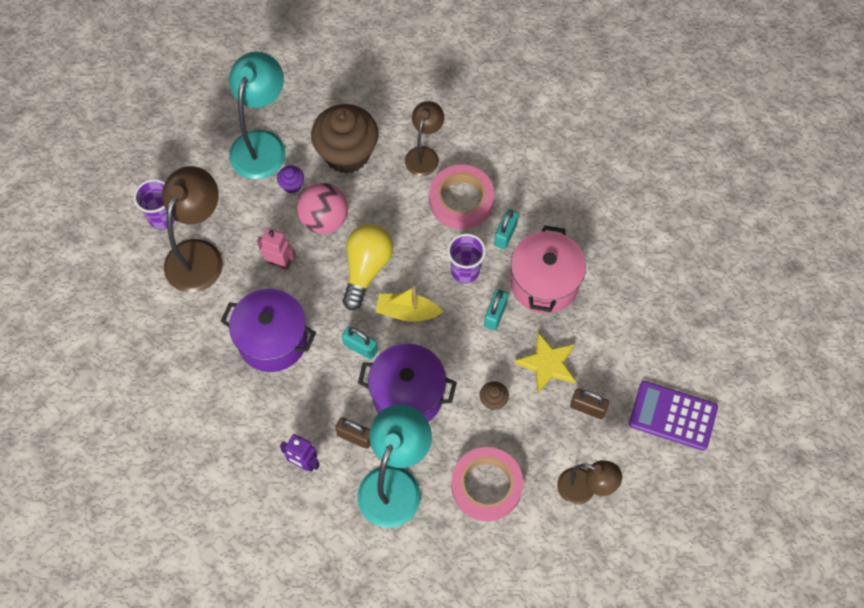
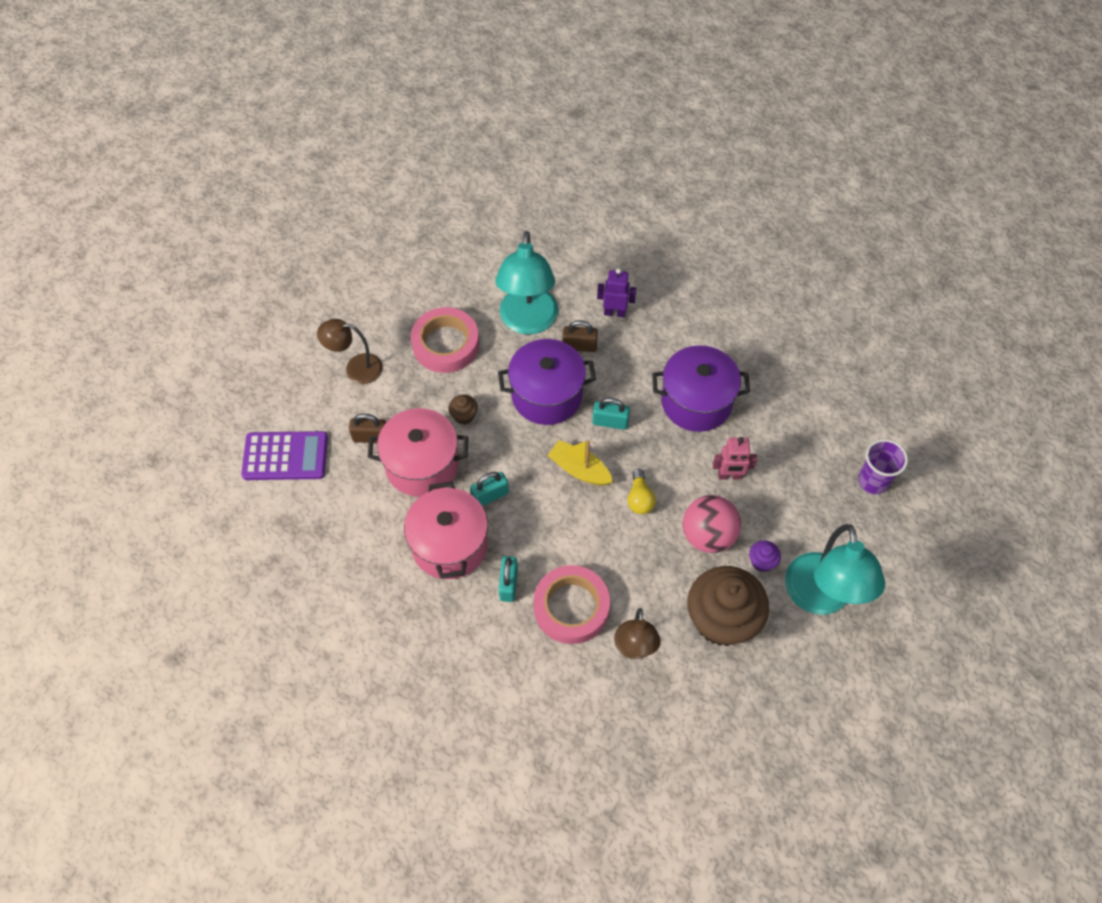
camera: 160 degrees right, 5 degrees down
(199, 254) = (813, 457): brown lamp -> none
(366, 269) = (639, 498): yellow light bulb -> yellow light bulb, size x0.55
(407, 312) = (579, 469): yellow boat -> yellow boat turned 135 degrees counterclockwise
(465, 271) = (537, 530): purple cup -> none
(495, 314) = (490, 496): turquoise padlock -> turquoise padlock turned 60 degrees clockwise
(547, 364) = (422, 465): yellow star -> pink pot

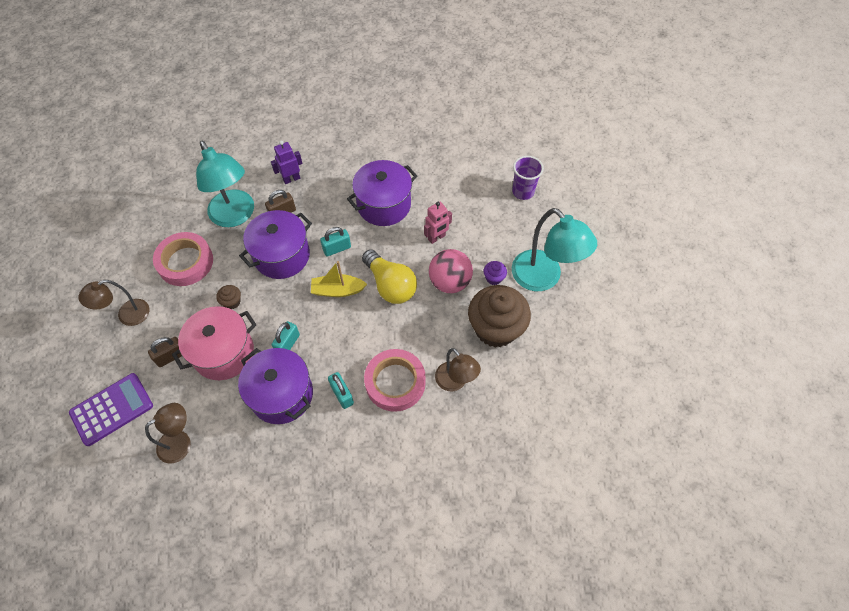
camera: 35 degrees left, 0 degrees up
(326, 530) = (181, 442): none -> brown lamp
(449, 545) = (282, 394): pink pot -> purple pot
(639, 498) = (390, 285): yellow light bulb -> yellow light bulb, size x1.82

